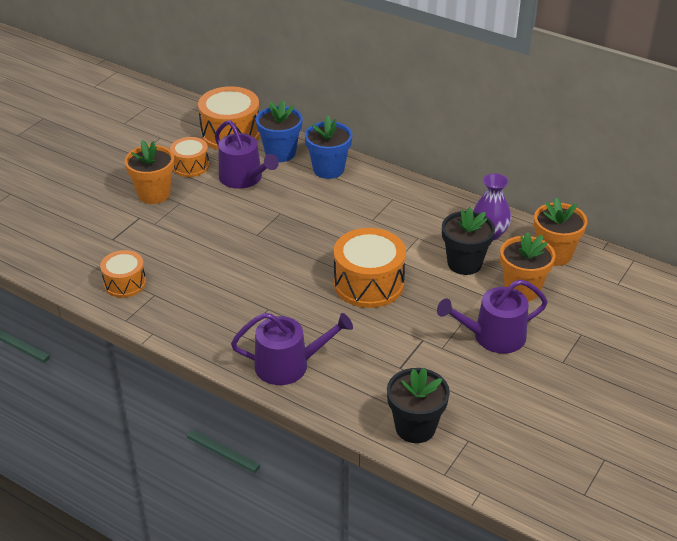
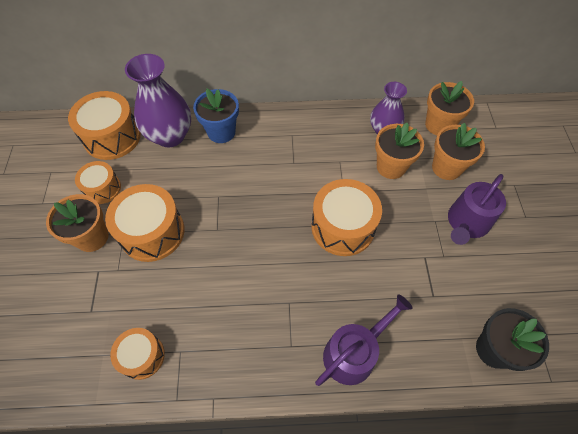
camera: 35 degrees left, 20 degrees up
(203, 212) = (152, 232): none -> orange drum
(244, 178) = (160, 177): purple watering can -> none
(280, 153) = (170, 136): blue flower pot -> purple vase
(464, 263) = (391, 167): black flower pot -> orange flower pot

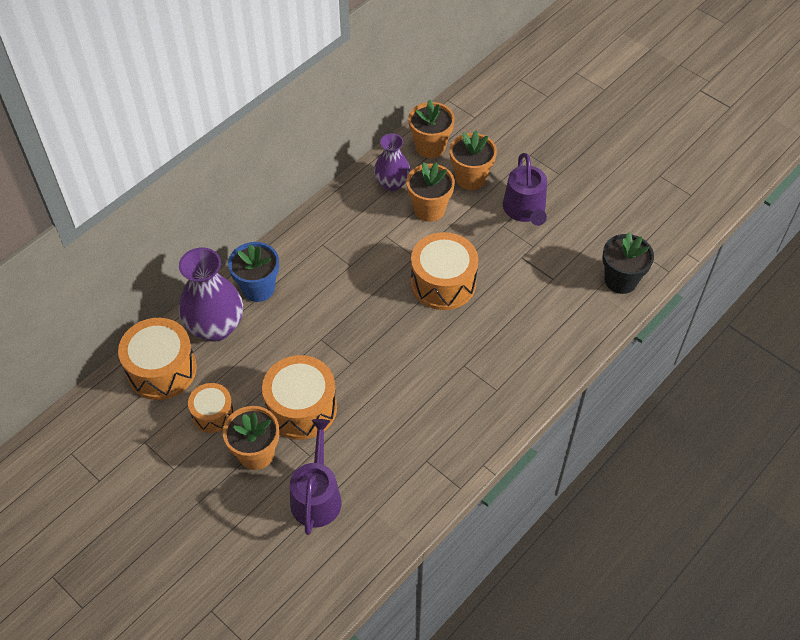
camera: 45 degrees left, 5 degrees down
(142, 356) = (403, 487): orange drum -> none
(354, 353) = (540, 357): purple watering can -> purple watering can (316, 496)

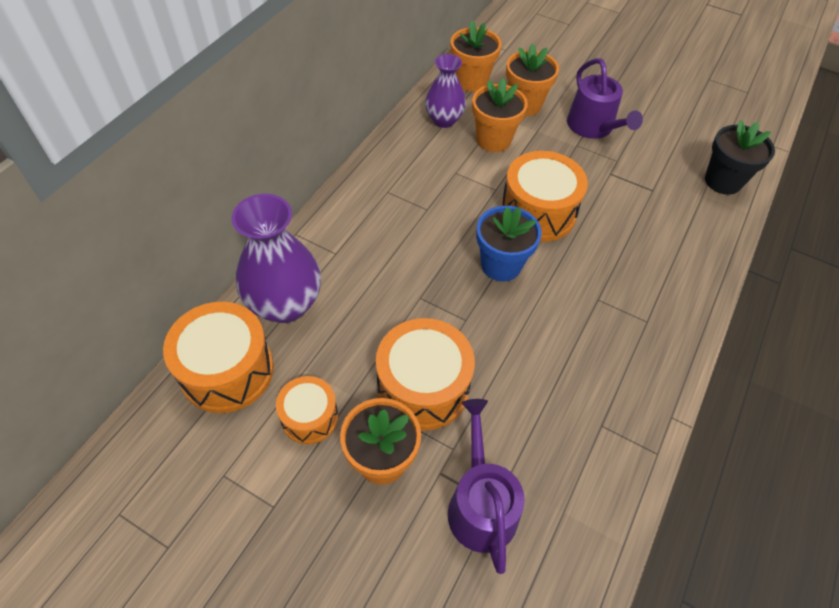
camera: 15 degrees left, 0 degrees up
(258, 288) = (326, 251): blue flower pot -> blue flower pot (501, 265)

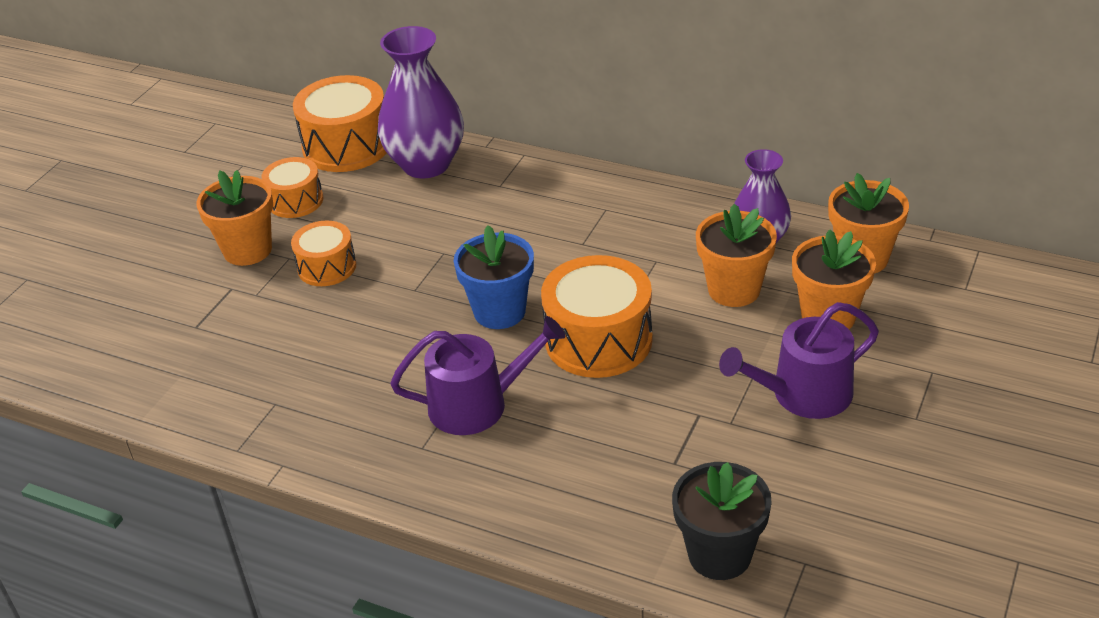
camera: 90 degrees right, 15 degrees down
(423, 387) = (327, 267): orange drum -> orange drum, size x0.59
(480, 504) = (196, 317): purple watering can -> purple watering can (477, 404)

